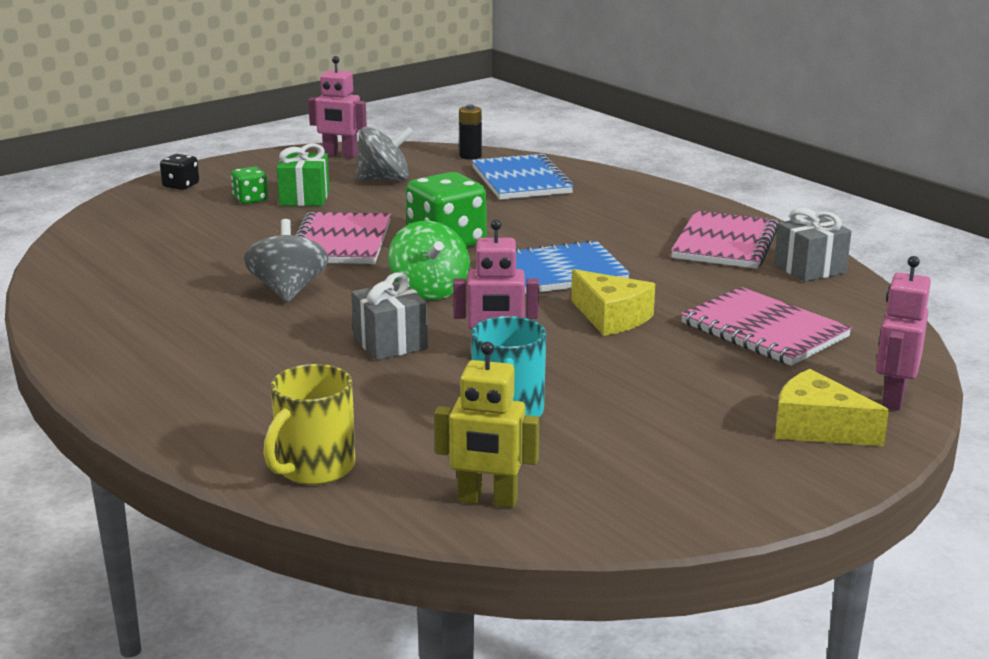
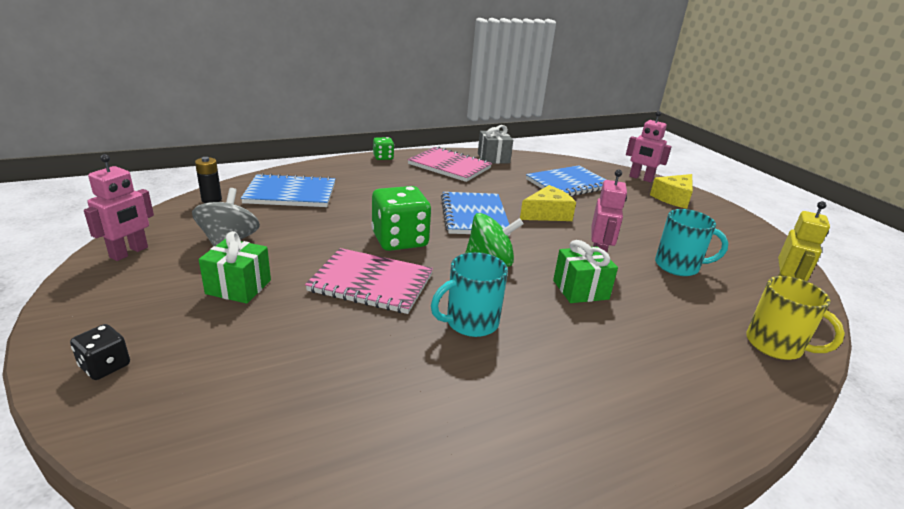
camera: 80 degrees left, 5 degrees up
(250, 199) = (210, 319): green dice -> green dice (383, 157)
(288, 290) = (470, 322): grey spinning top -> turquoise mug
(390, 343) = (580, 290): grey gift -> green gift
(764, 330) = (568, 184): pink notebook -> blue notebook

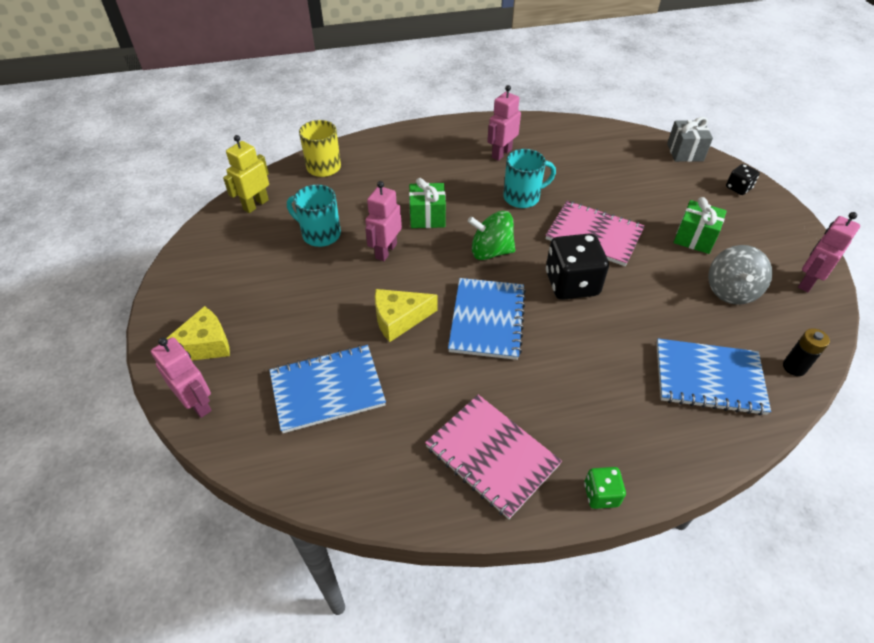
camera: 165 degrees left, 20 degrees up
(400, 240) = (571, 284): green dice -> black dice
(493, 158) = (406, 488): grey gift -> grey gift (685, 152)
(529, 398) = (501, 153): none -> pink robot

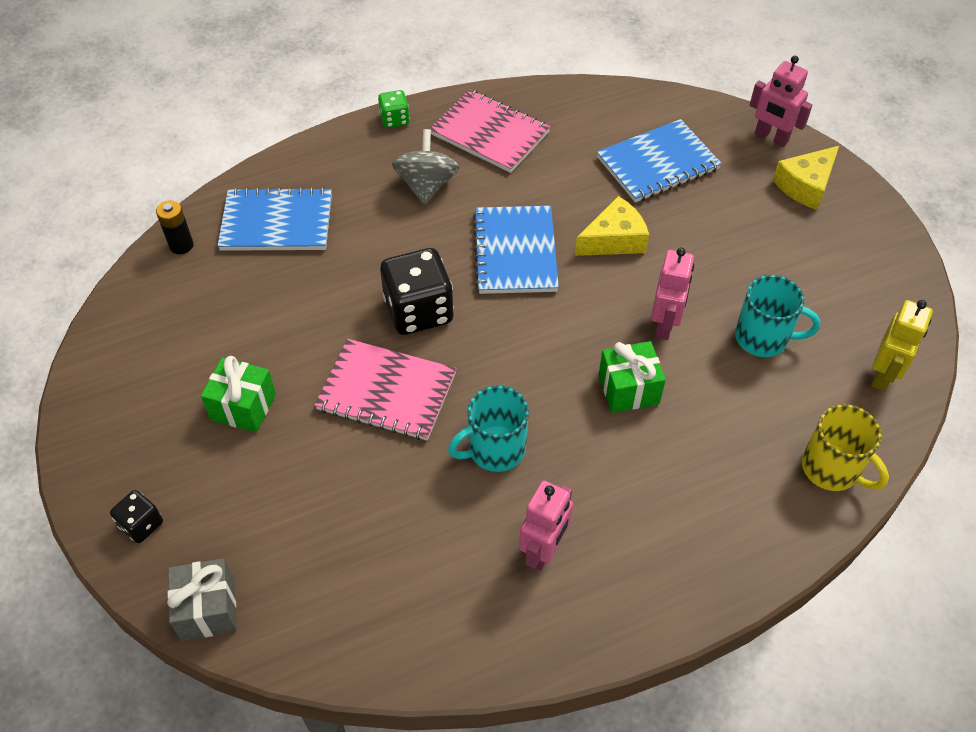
camera: 170 degrees right, 5 degrees up
(490, 251) = (527, 343): green spinning top -> none
(731, 290) = (219, 329): grey spinning top -> grey spinning top (426, 185)
(807, 282) = (114, 356): pink robot -> none

